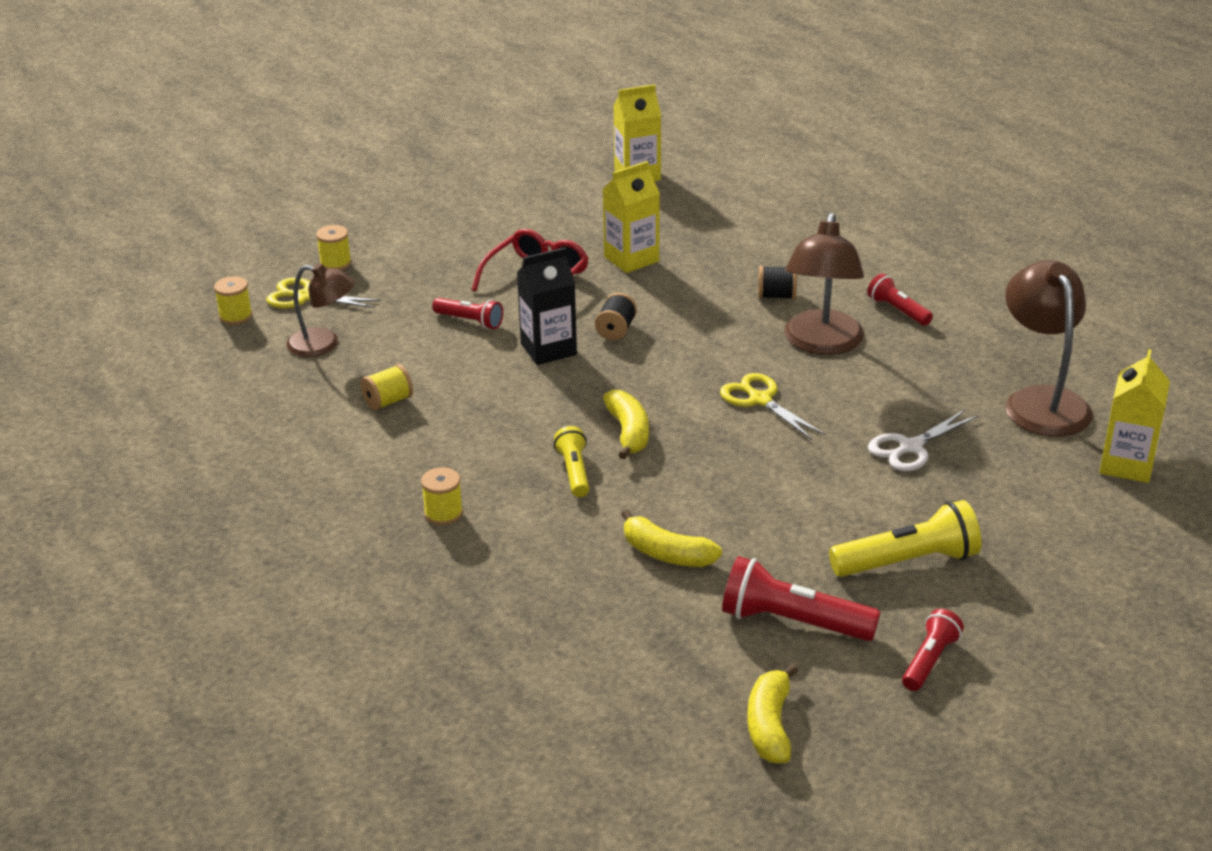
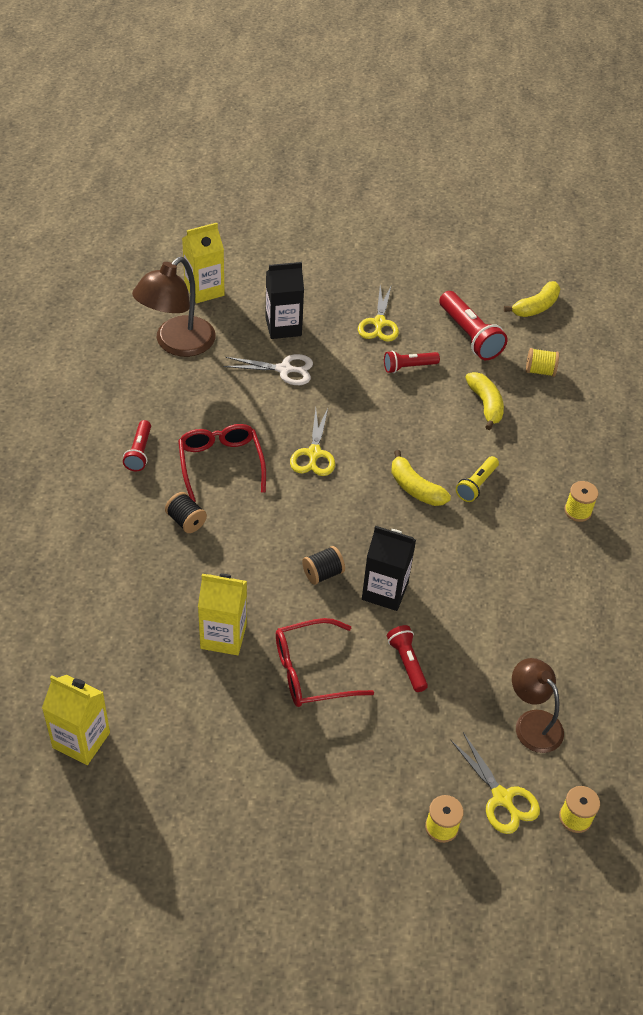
camera: 140 degrees left, 15 degrees up
(388, 401) = (534, 625): yellow spool -> yellow spool (540, 371)
(628, 432) = (415, 488): yellow banana -> yellow banana turned 75 degrees counterclockwise
(821, 343) = (220, 464): brown lamp -> red glasses
(907, 562) = (379, 323): yellow flashlight -> yellow scissors
(929, 661) = (435, 284): red flashlight -> red flashlight (408, 367)
(987, 485) = (283, 327): none -> black carton

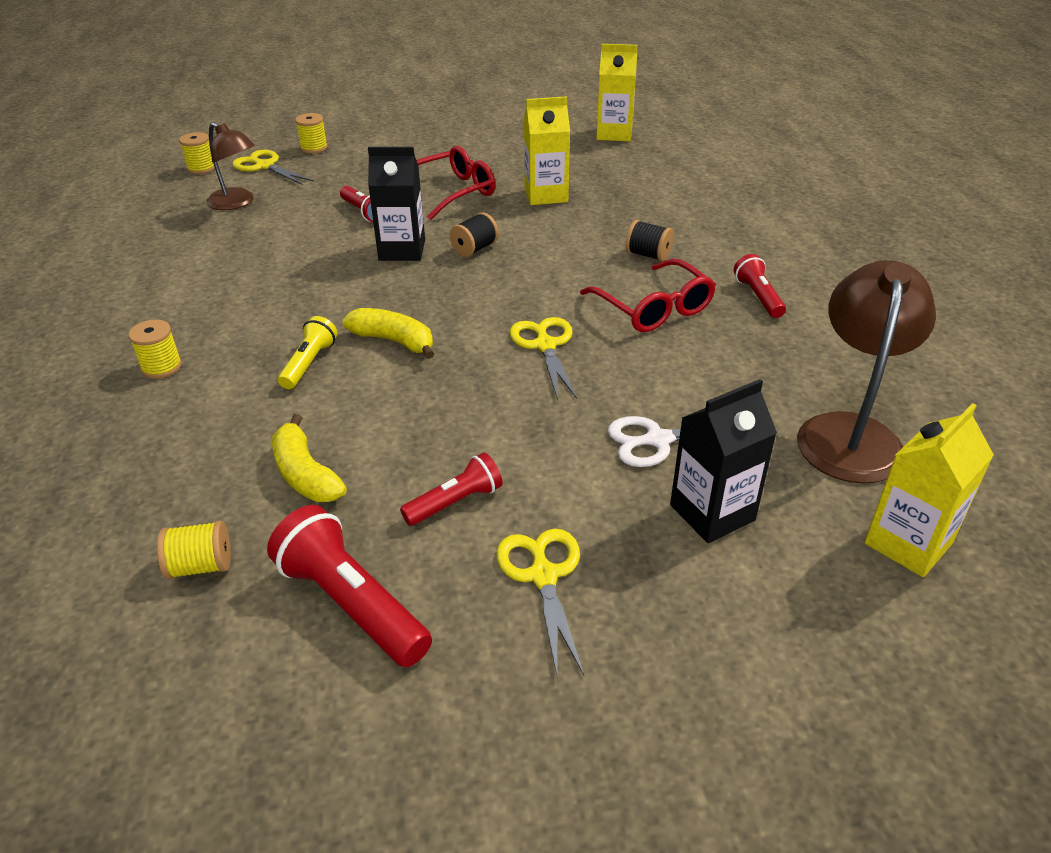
camera: 165 degrees right, 10 degrees down
(535, 307) = (198, 735): yellow banana -> none

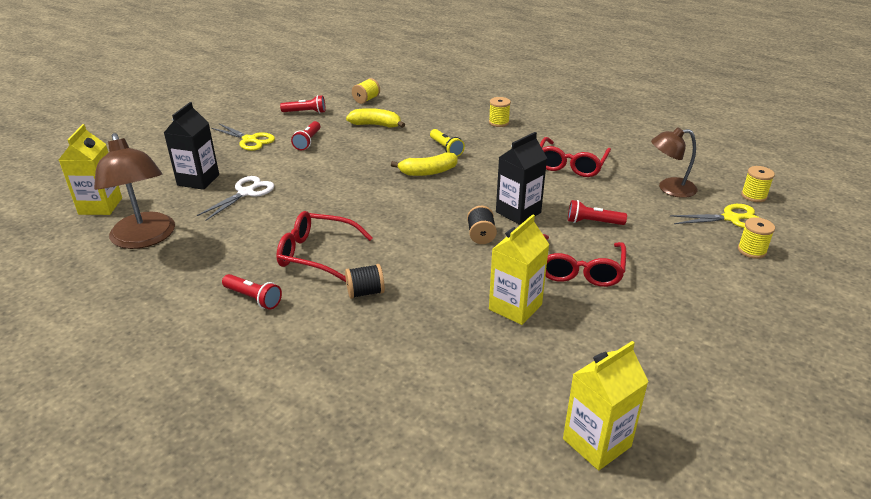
camera: 135 degrees right, 5 degrees down
(245, 266) = (571, 165): none -> red glasses
(352, 604) = (305, 112): red flashlight -> red flashlight, size x0.60
(545, 345) = (352, 204): yellow scissors -> none

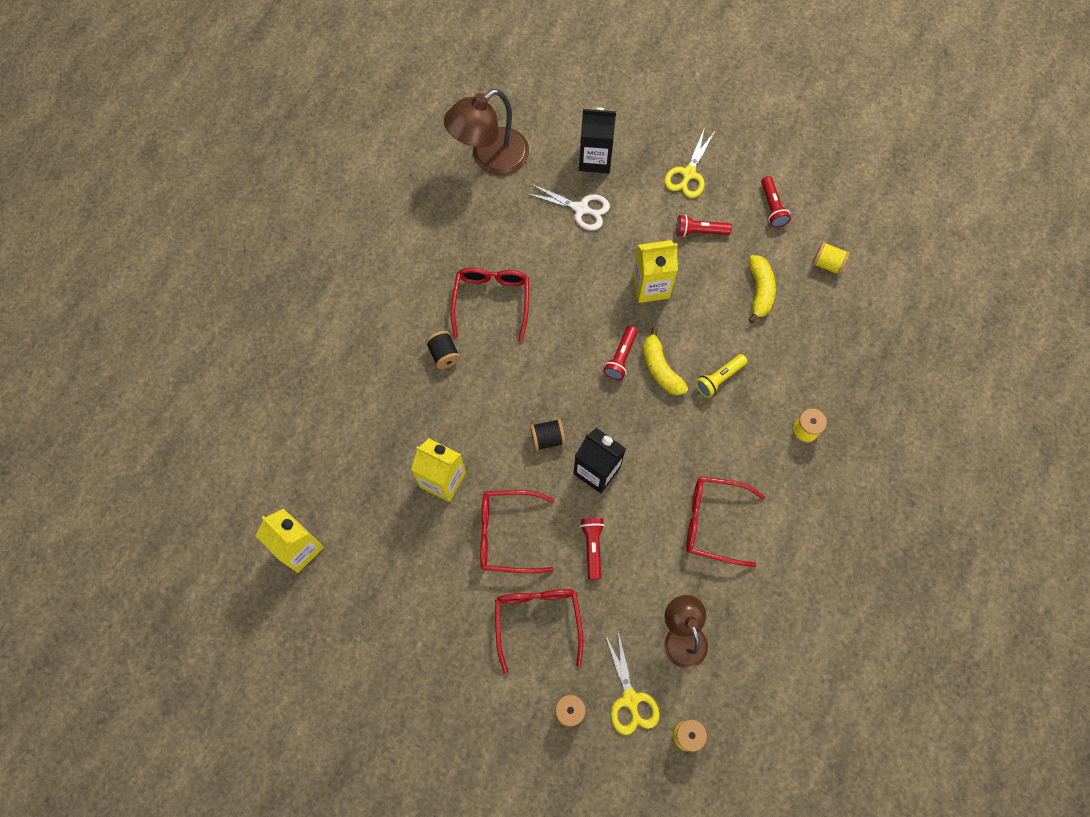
camera: 80 degrees right, 35 degrees up
(100, 206) = (533, 100): yellow carton -> yellow carton (650, 286)
(253, 298) = (423, 271): red flashlight -> red flashlight (621, 357)
(668, 259) = (538, 621): none -> red glasses

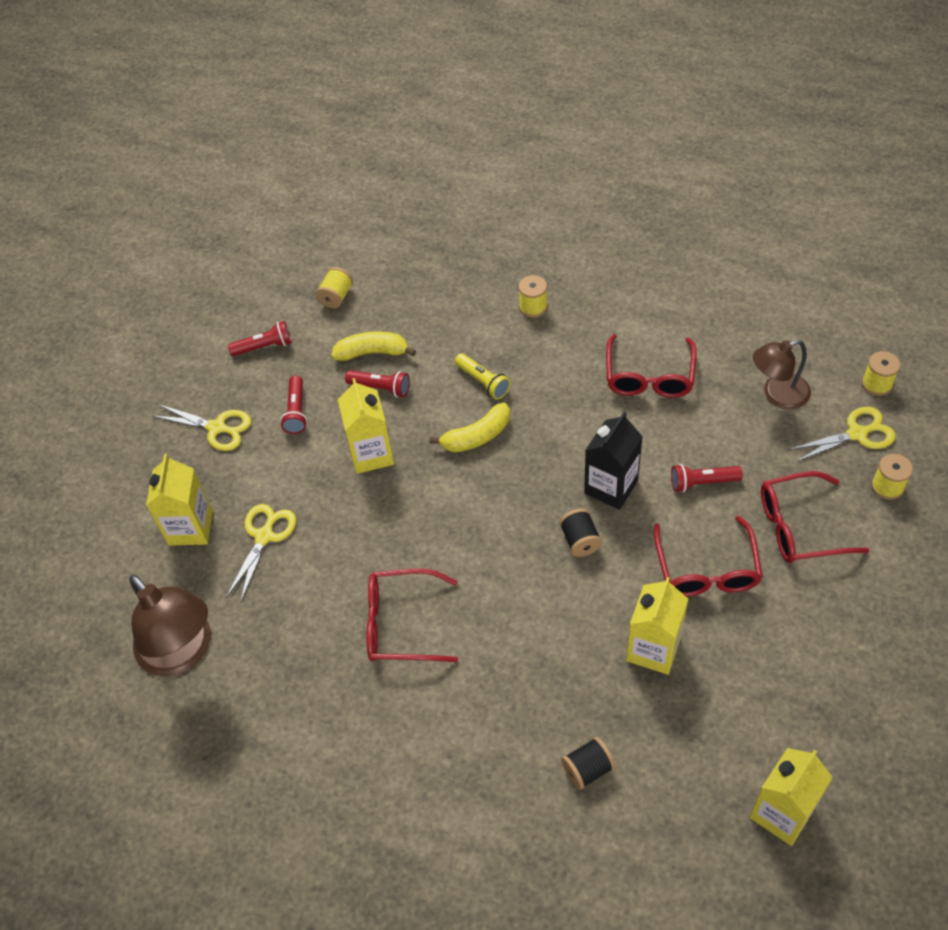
camera: 90 degrees left, 15 degrees down
(444, 354) = (483, 671): black spool -> black spool (588, 769)
(581, 209) = (264, 536): white scissors -> yellow scissors
(595, 159) = (190, 528): black carton -> yellow carton
(621, 357) = (466, 476): red flashlight -> red flashlight (380, 388)

